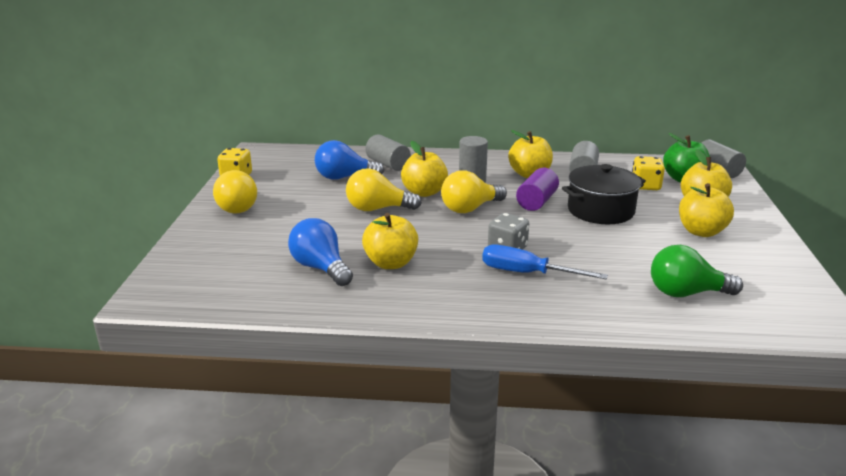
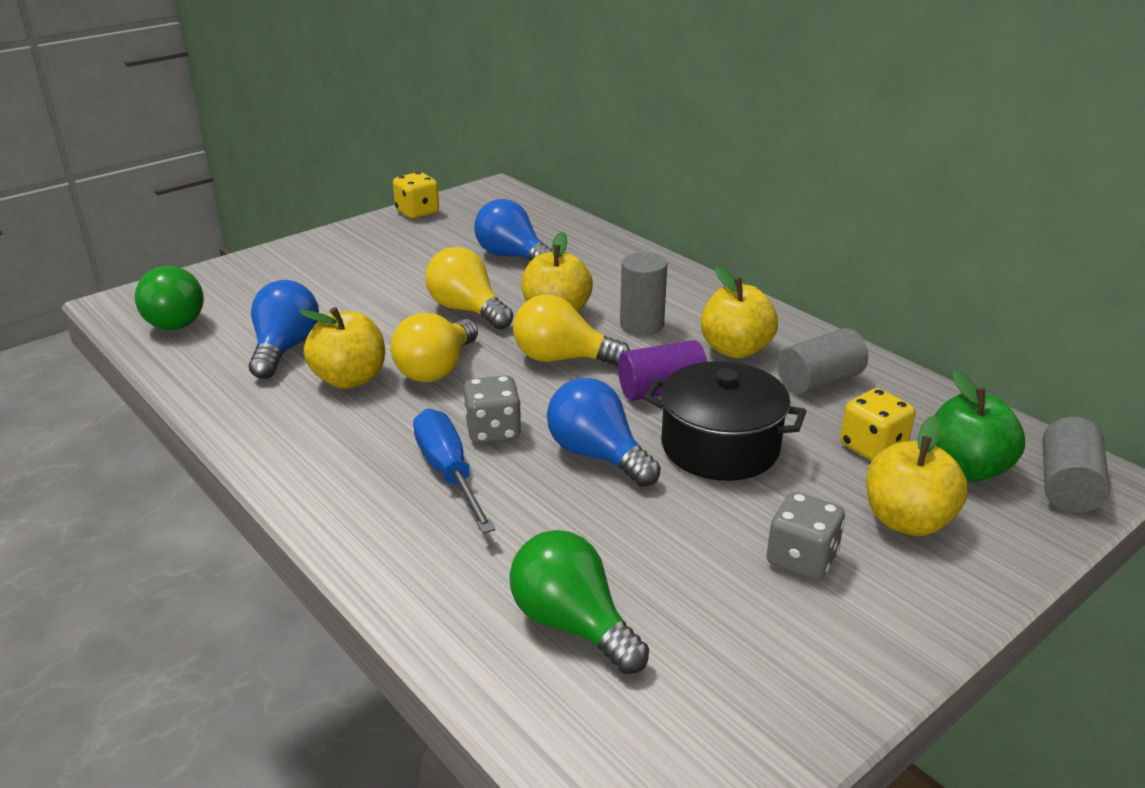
camera: 45 degrees right, 5 degrees up
(211, 286) = (177, 319): none -> green light bulb
(236, 207) = (352, 246): yellow light bulb -> yellow light bulb (436, 369)
(388, 164) = (591, 260): grey cylinder -> none
(567, 236) = (597, 455): none -> blue light bulb
(701, 231) = (801, 559): yellow apple -> grey dice

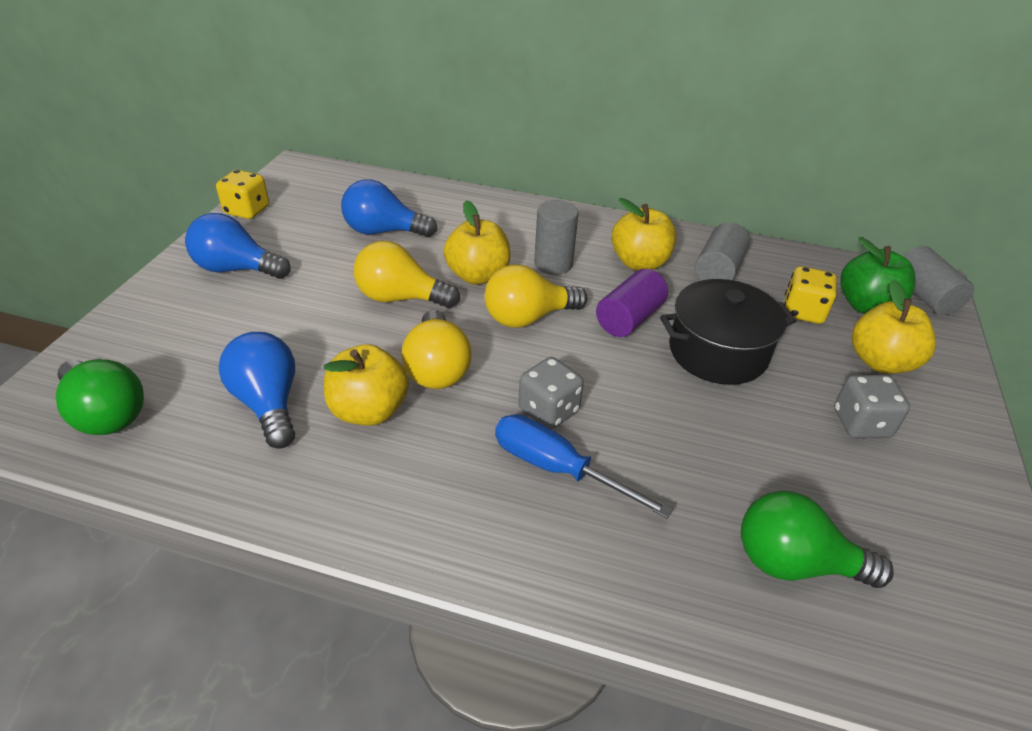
camera: 35 degrees left, 10 degrees up
(597, 455) = (648, 397): blue light bulb -> blue light bulb (237, 269)

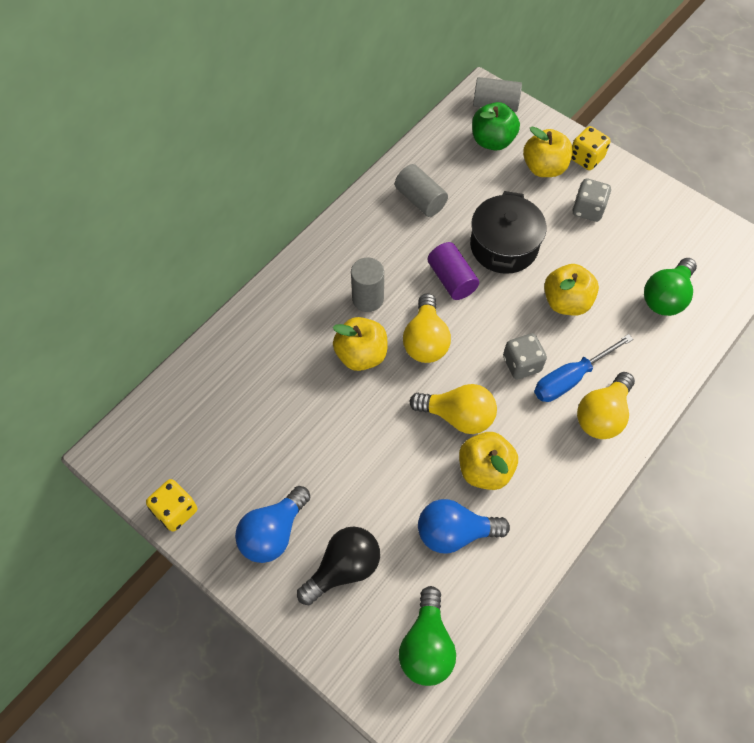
camera: 65 degrees left, 20 degrees up
(106, 414) = (426, 646): green light bulb -> green light bulb turned 120 degrees clockwise
(202, 325) = (344, 568): none -> black light bulb
(384, 231) = (266, 404): blue light bulb -> none
(400, 298) = (367, 417): yellow light bulb -> yellow light bulb (602, 415)
(639, 263) = (391, 243): yellow apple -> yellow apple (566, 302)
(803, 311) = (484, 178): yellow dice -> yellow dice (586, 158)

